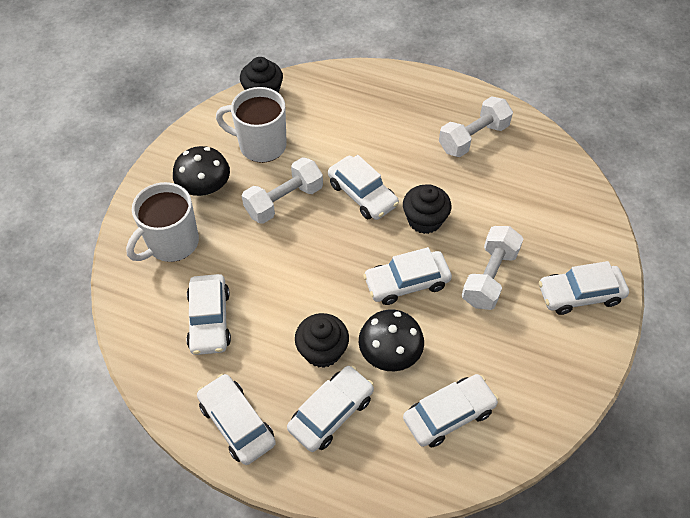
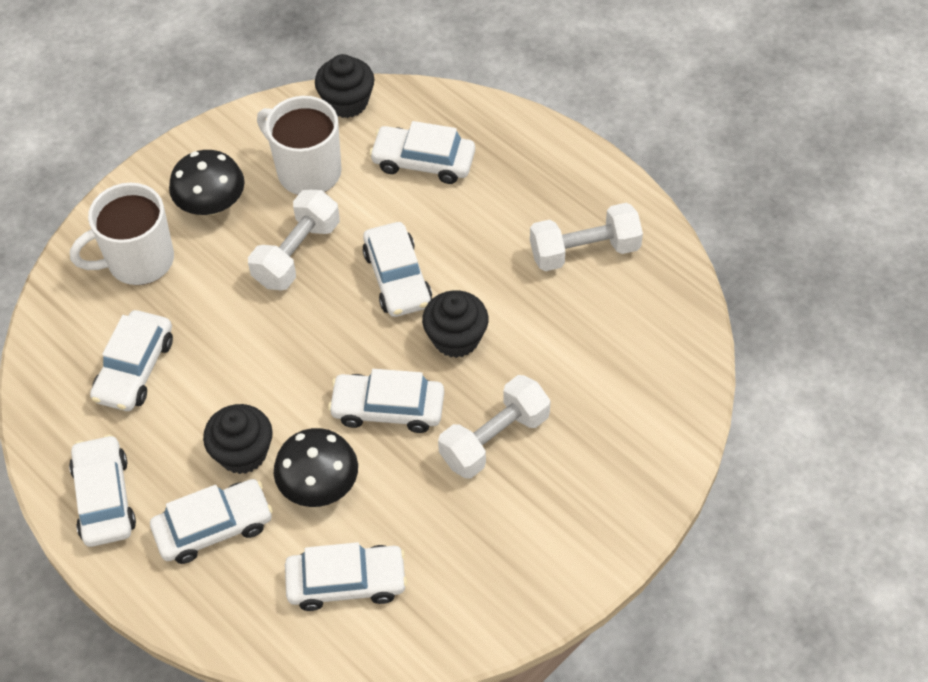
camera: 25 degrees right, 0 degrees up
(284, 201) = (297, 253): white dumbbell -> white dumbbell turned 45 degrees counterclockwise
(580, 294) = (596, 502): white car -> white car (423, 161)

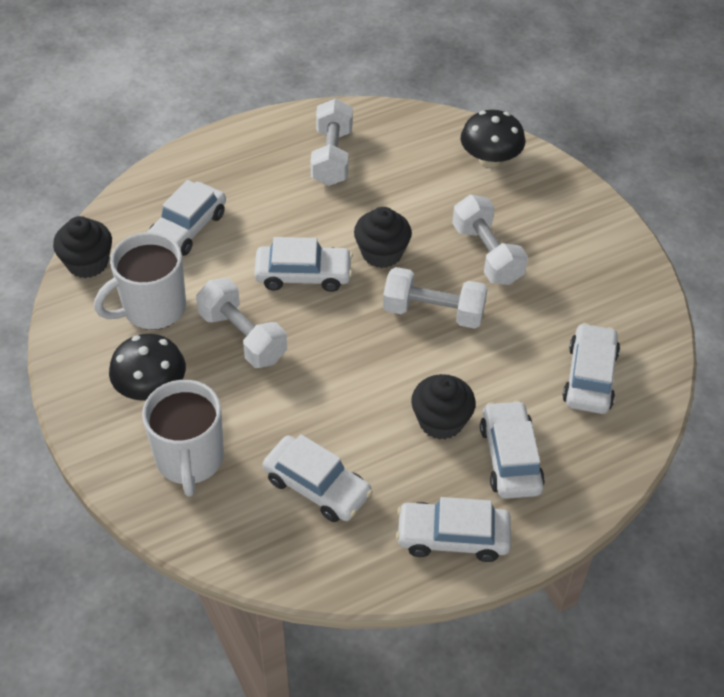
camera: 75 degrees left, 5 degrees down
(319, 485) = (492, 374): black mushroom -> black mushroom (490, 159)
(388, 408) = (433, 312): white car -> white dumbbell

